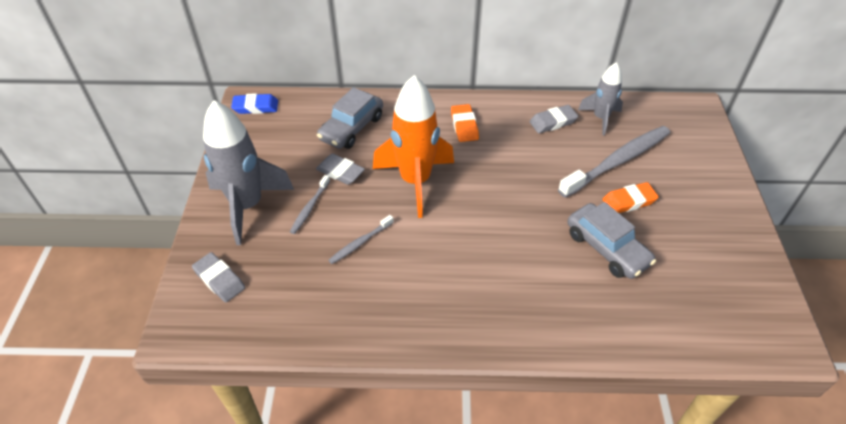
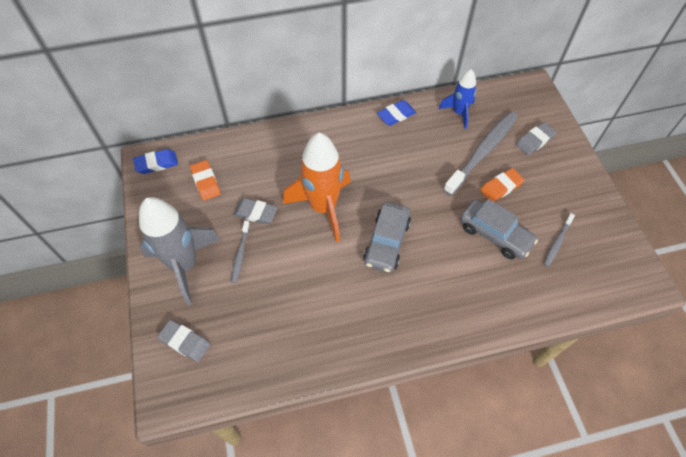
camera: 15 degrees left, 10 degrees up
(352, 128) = (251, 167): grey car -> grey car (387, 242)
(360, 243) = (295, 277): grey toothbrush -> grey toothbrush (557, 242)
(464, 126) = (348, 144): orange eraser -> orange eraser (206, 182)
(527, 108) = (396, 115): none -> blue eraser
(553, 122) = (421, 125): grey eraser -> grey eraser (535, 141)
(600, 118) = (459, 113): grey rocket -> blue rocket

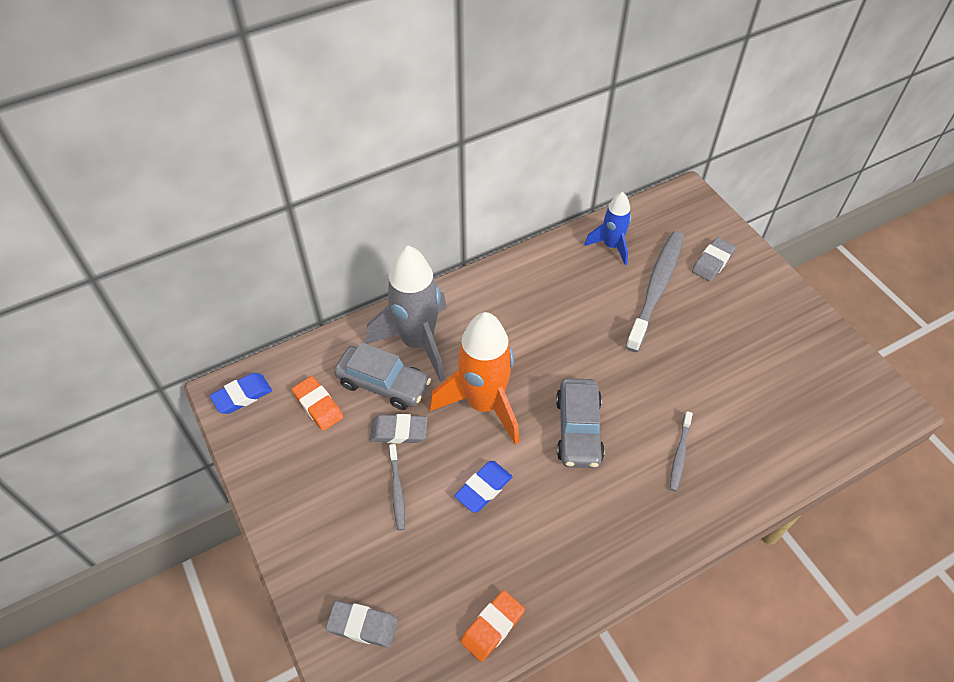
camera: 15 degrees left, 5 degrees down
(185, 265) = (327, 523): grey rocket -> grey rocket (418, 342)
(396, 115) = (535, 264): blue eraser -> blue eraser (483, 488)
(495, 234) = (704, 388): grey car -> grey car (383, 384)
(501, 187) = (692, 328): orange eraser -> orange eraser (492, 627)
(557, 242) = (780, 381): grey toothbrush -> grey toothbrush (679, 454)

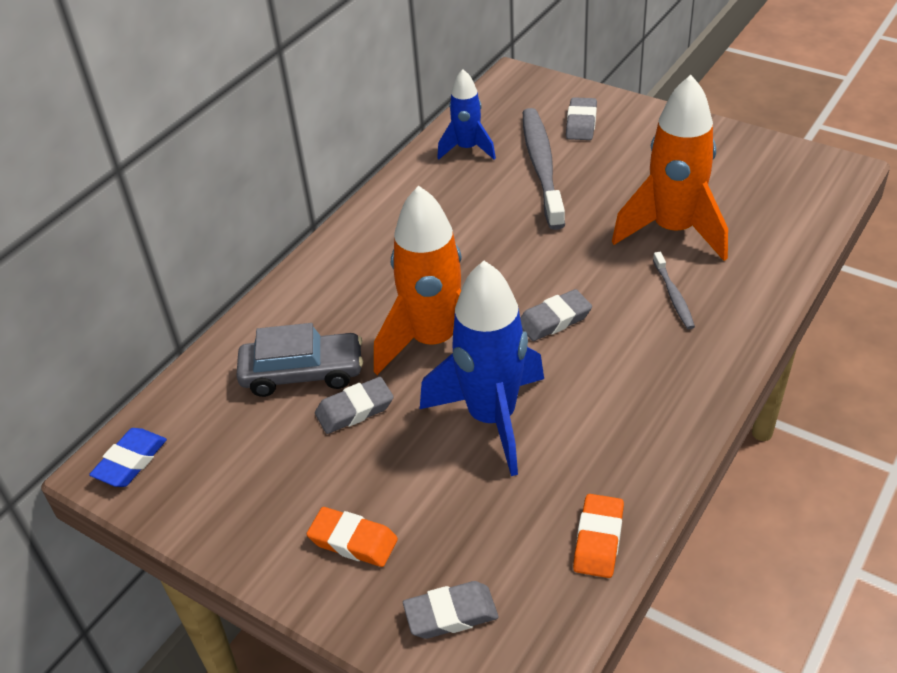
camera: 25 degrees left, 10 degrees down
(318, 405) = (237, 428): orange eraser -> orange eraser (353, 541)
(397, 490) = (394, 465): grey toothbrush -> none
(418, 342) = (315, 318): grey rocket -> none
(483, 488) = (492, 418): blue eraser -> blue rocket
(578, 429) = (554, 320): grey car -> grey eraser
(718, 396) = (673, 231): none -> orange rocket

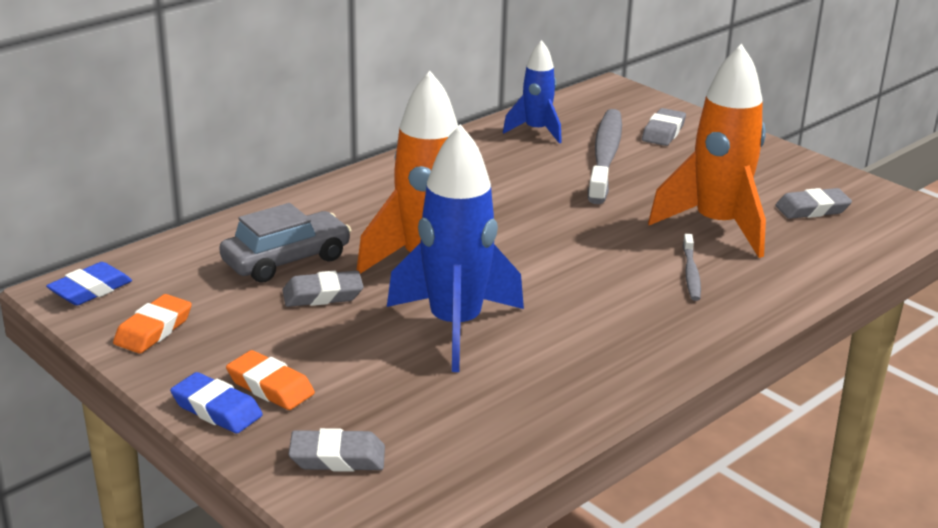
camera: 10 degrees right, 15 degrees down
(302, 373) = (286, 260): grey car -> grey car turned 45 degrees counterclockwise
(315, 584) = (217, 409): none -> blue eraser
(554, 320) = (557, 268): grey eraser -> grey eraser (812, 209)
(598, 539) = (515, 435): orange eraser -> orange eraser (153, 330)

